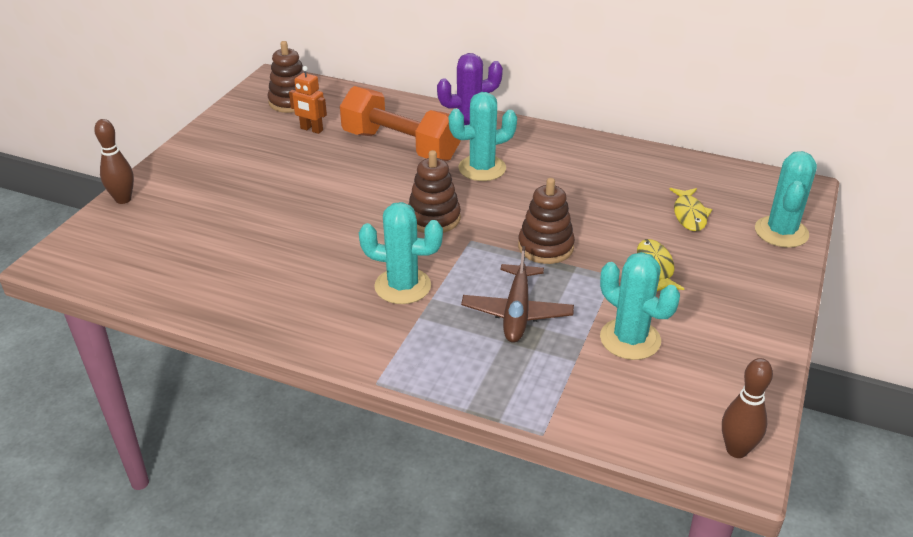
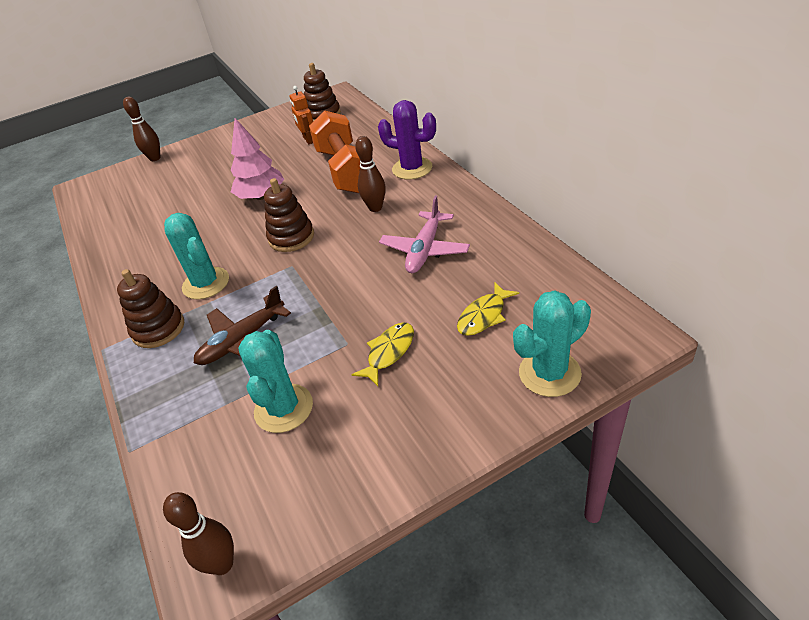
camera: 45 degrees right, 5 degrees up
(340, 195) = (261, 196): none -> pink tree
(482, 168) = (375, 208): turquoise cactus -> brown bowling pin
(545, 247) = (332, 294): brown stacking toy -> brown stacking toy (158, 329)
(577, 186) = (425, 250): none -> pink plane

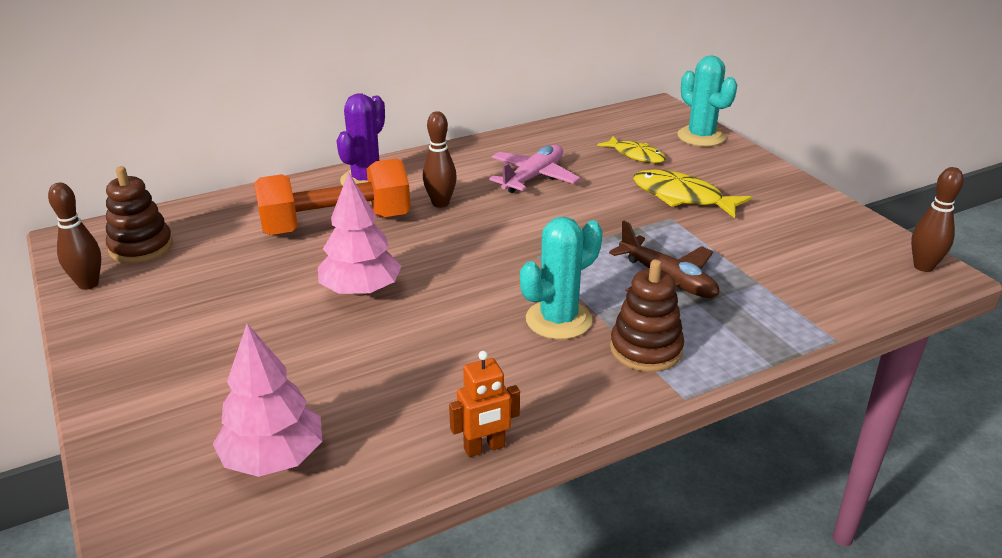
camera: 95 degrees left, 10 degrees down
(125, 201) = (273, 458): none -> pink tree
(155, 158) = (116, 444): brown bowling pin -> brown bowling pin (88, 284)
(284, 408) = (758, 248): turquoise cactus -> none
(291, 237) = (478, 259): brown stacking toy -> none
(308, 140) = (216, 258): orange robot -> orange robot (484, 448)
(389, 352) = (682, 197): yellow fish -> yellow fish, size x1.50
(425, 250) = (533, 177): pink plane -> pink plane turned 75 degrees counterclockwise

